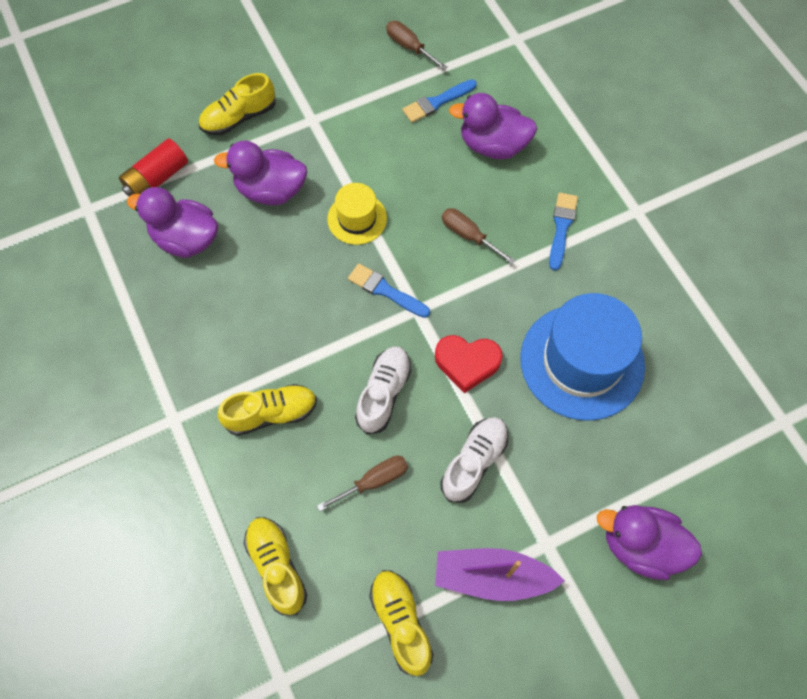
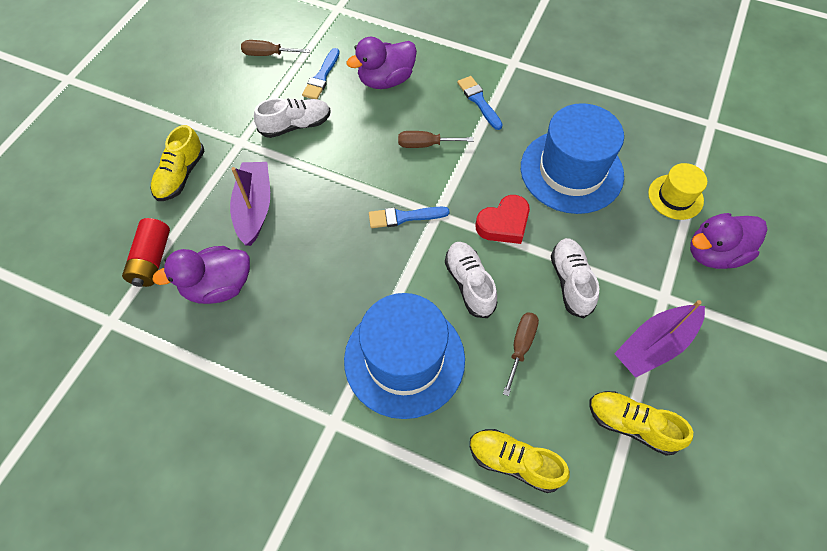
camera: 40 degrees left, 5 degrees down
(271, 190) = (254, 208): purple duck -> purple boat
(271, 413) = (404, 359): yellow shoe -> blue hat
(357, 218) = (338, 184): yellow hat -> yellow hat (675, 197)
(371, 136) = (296, 125): none -> white shoe

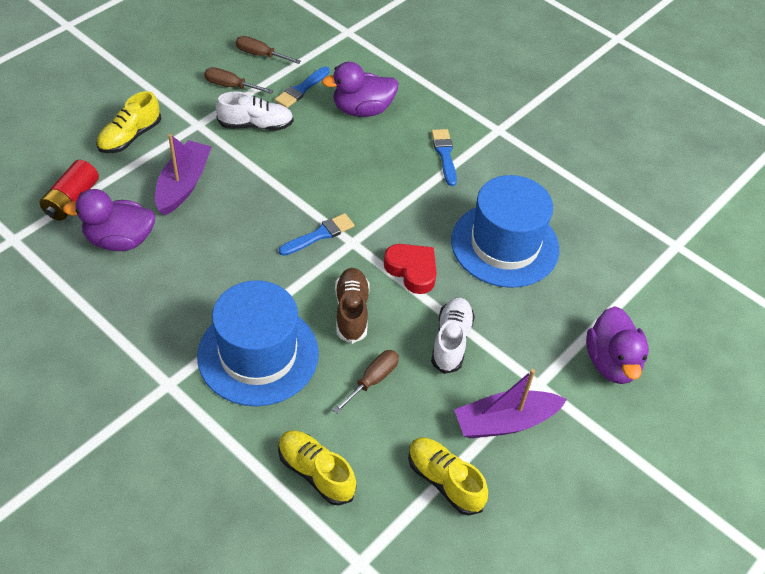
camera: 15 degrees right, 10 degrees down
(404, 217) = (319, 235): blue brush -> blue brush turned 135 degrees clockwise
(425, 144) = (371, 178): brown screwdriver -> brown screwdriver (230, 86)
(469, 284) = (351, 311): white shoe -> brown shoe
(504, 224) = (412, 270): red heart -> red heart turned 120 degrees counterclockwise
(675, 197) = (599, 300): yellow hat -> none
(714, 253) = (611, 362): purple duck -> purple duck turned 90 degrees counterclockwise

